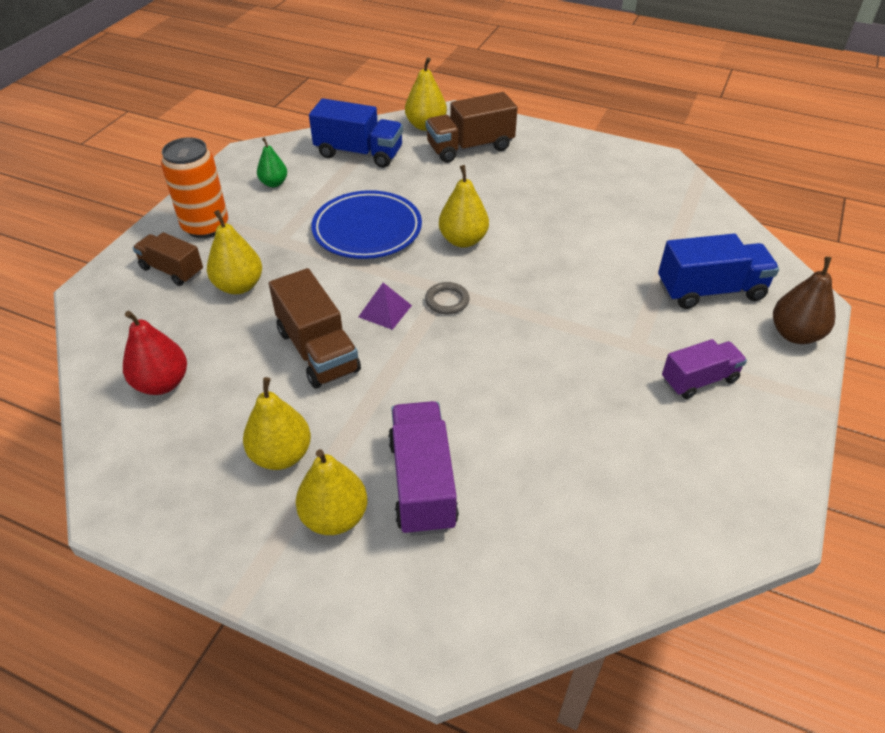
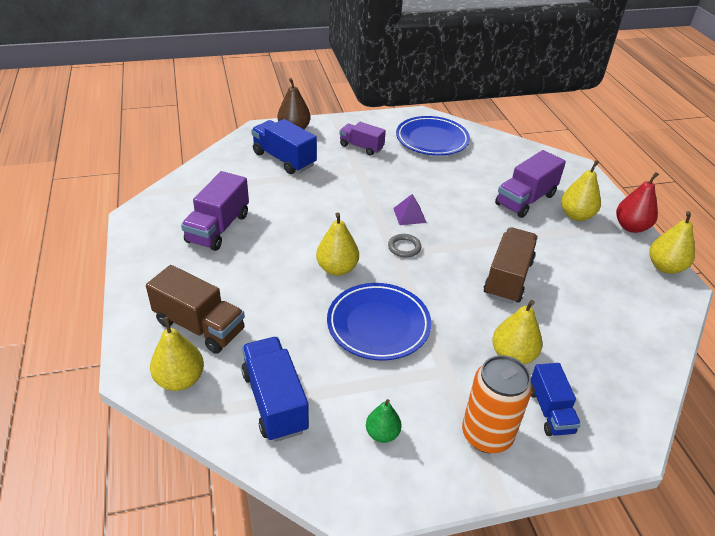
camera: 130 degrees left, 5 degrees down
(162, 383) = (617, 329): red pear -> red pear (631, 227)
(172, 270) = (550, 411): brown truck -> blue truck
(281, 455) = (578, 250): yellow pear -> yellow pear (665, 267)
(385, 311) = (444, 269): purple pyramid -> purple pyramid (409, 215)
(597, 196) = (218, 228): none -> purple truck
(671, 482) = (432, 140): none -> blue plate

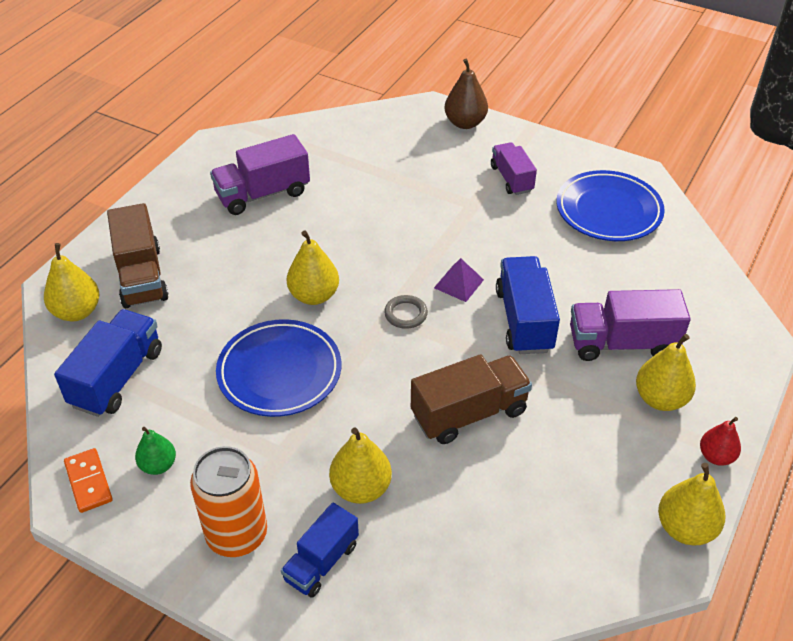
camera: 45 degrees right, 5 degrees up
(284, 159) = (411, 153): blue truck -> blue truck (524, 320)
(351, 481) = (89, 482): none -> orange domino
(631, 227) = (716, 456): red pear -> red pear, size x0.65

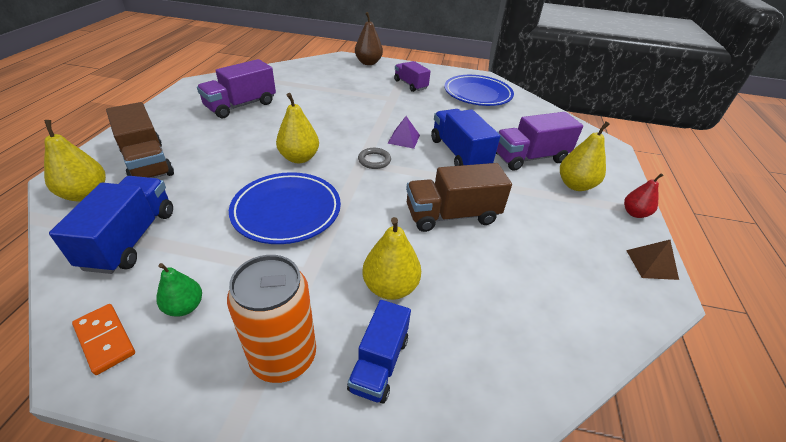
camera: 20 degrees left, 5 degrees down
(469, 413) = (452, 215): brown truck -> brown truck turned 150 degrees counterclockwise
(685, 528) = (651, 264): yellow pear -> brown pyramid

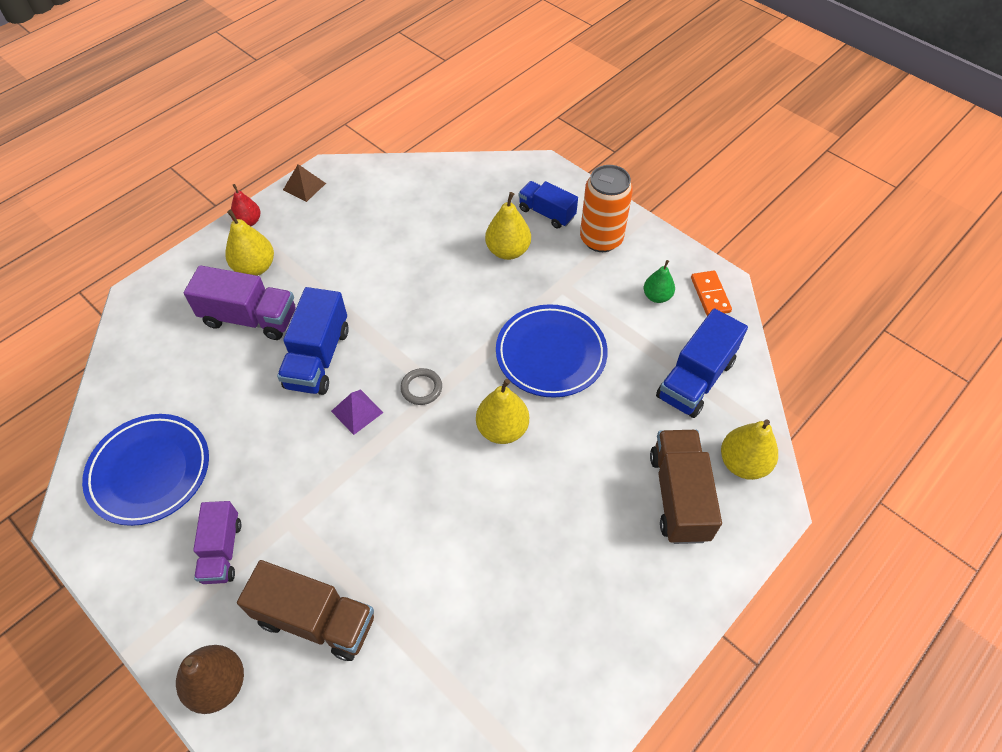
camera: 145 degrees left, 15 degrees up
(241, 105) = (530, 600): purple truck -> none
(379, 363) = (546, 213): blue truck -> blue truck turned 105 degrees counterclockwise
(452, 215) = (407, 287): brown truck -> brown truck (316, 620)

